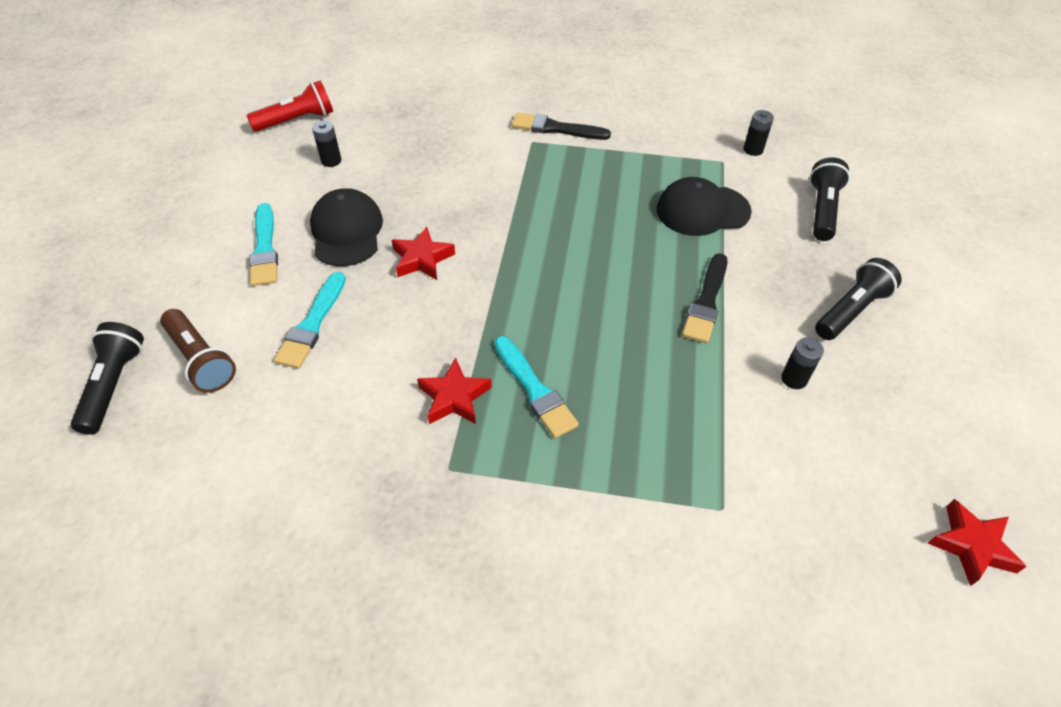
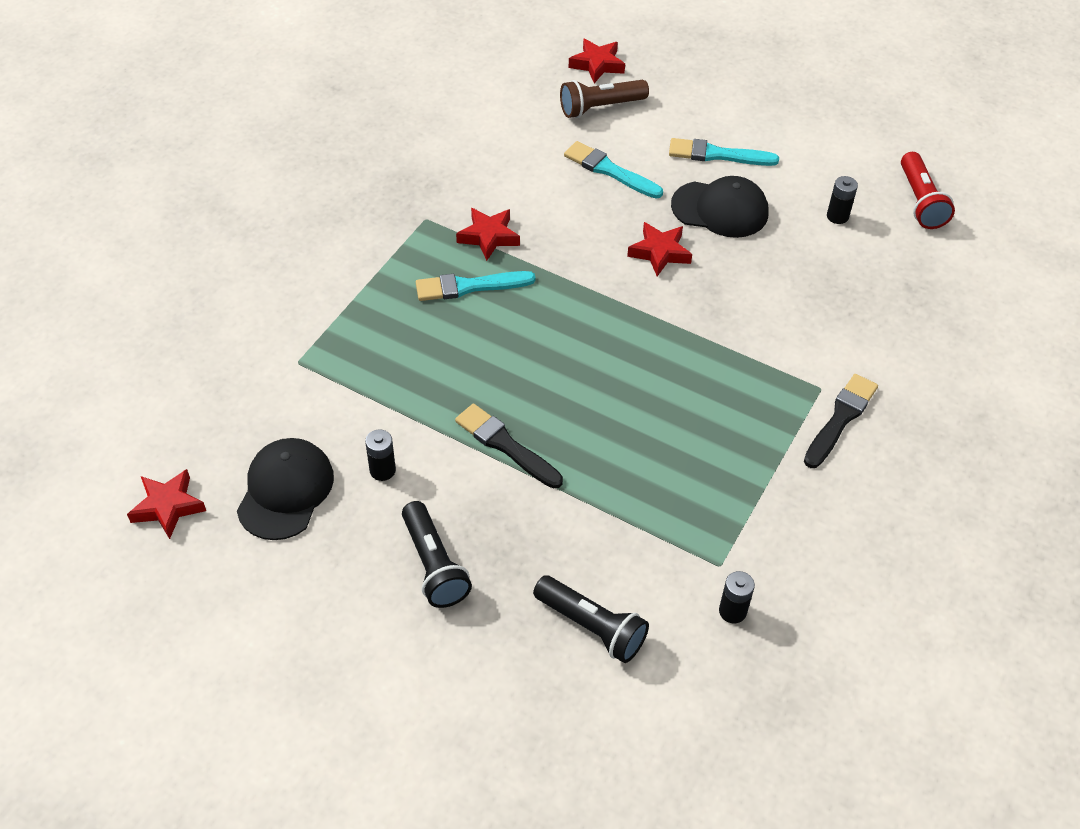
camera: 110 degrees right, 0 degrees up
(114, 385) = (597, 64): black flashlight -> red star
(702, 210) = (639, 502): black cap -> black cap (285, 491)

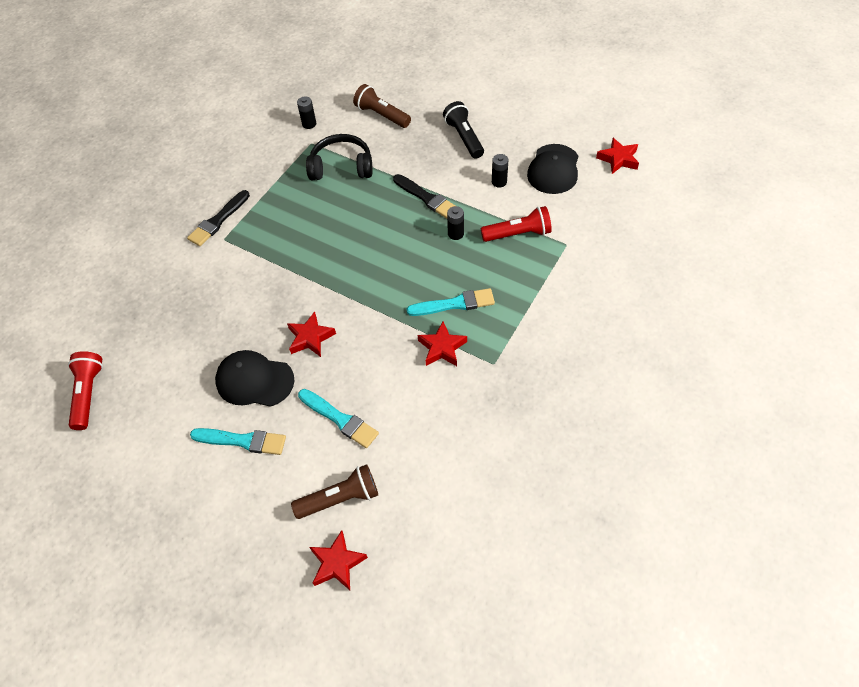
camera: 175 degrees left, 5 degrees up
(366, 380) = (518, 234): none -> red flashlight
(592, 627) = (381, 115): black flashlight -> brown flashlight
(655, 511) = (341, 167): none -> black headphones
(837, 216) = (162, 377): black battery -> black battery (455, 234)

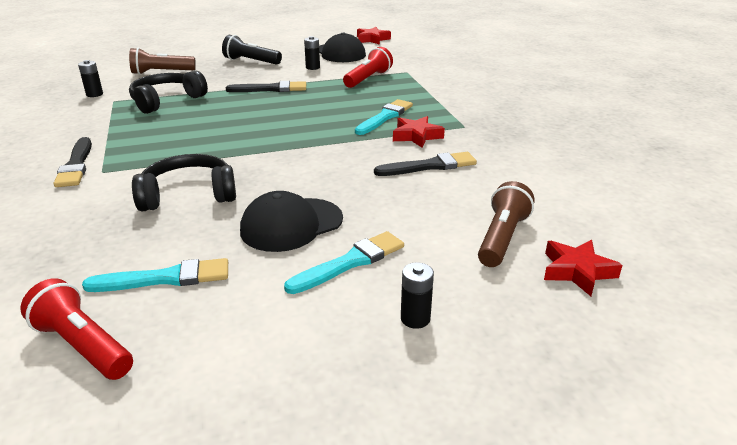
camera: 50 degrees left, 25 degrees down
(239, 303) = (188, 195): none -> black headphones
(310, 338) = (300, 179): red star -> none
(340, 419) = (413, 202): turquoise brush -> turquoise brush (165, 278)
(401, 391) = (429, 166): none -> black brush
(455, 234) = (324, 93): black battery -> black battery (415, 318)

